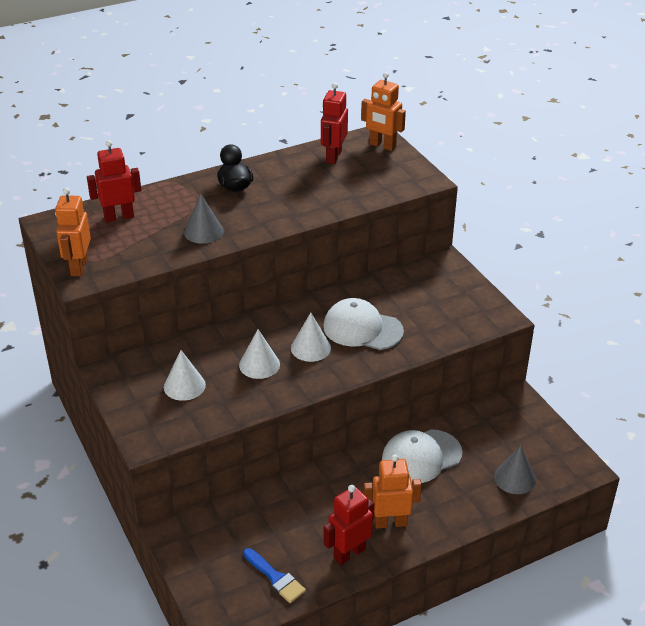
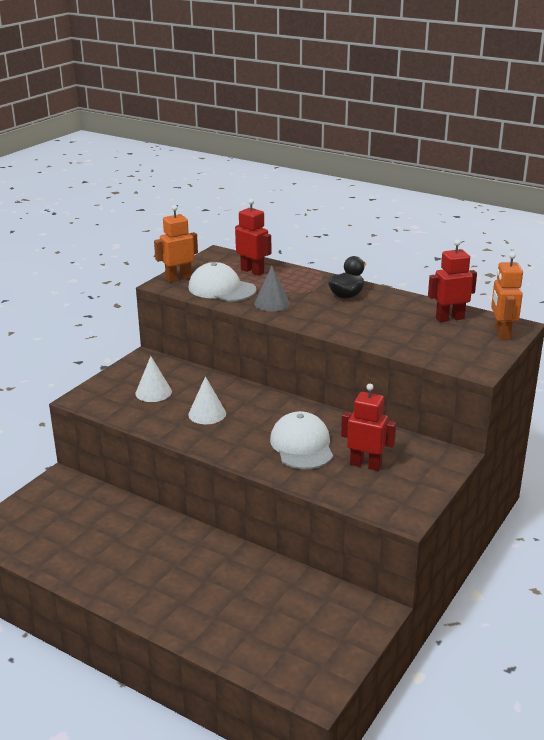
camera: 60 degrees right, 10 degrees down
(275, 578) = (43, 543): blue brush -> none
(310, 348) = (250, 429): white cone -> none
(349, 553) = (93, 572): red robot -> red robot (366, 464)
(390, 522) = (144, 583): orange robot -> none
(421, 456) = (240, 574): white cap -> white cap (221, 289)
(514, 478) = (261, 645): grey cone -> none

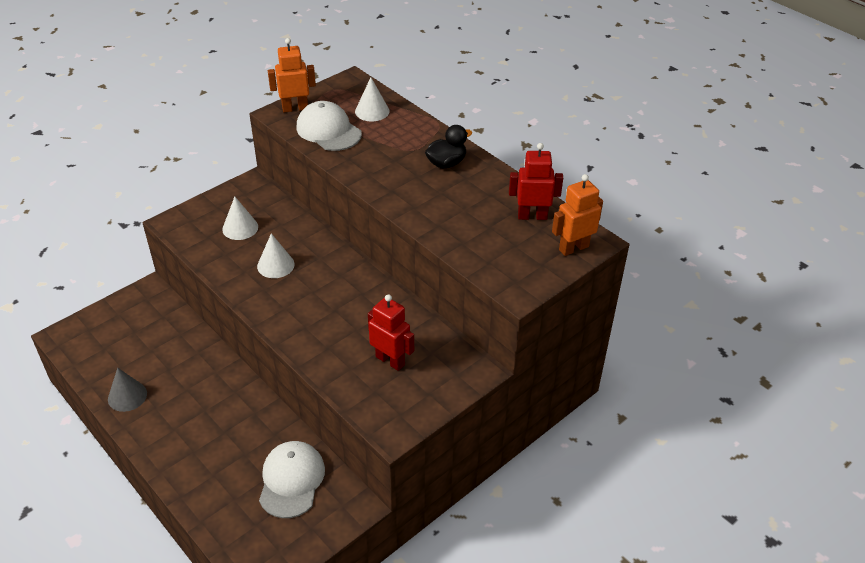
camera: 15 degrees right, 15 degrees up
(252, 271) = (372, 111): red robot -> white cone
(272, 303) = (366, 160): grey cone -> grey cone (127, 396)
(302, 445) = (343, 323): white cap -> white cap (291, 480)
(501, 333) = (573, 248): orange robot -> orange robot turned 45 degrees clockwise

